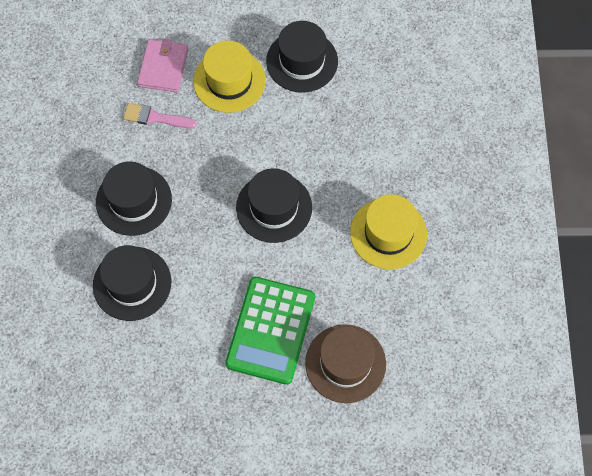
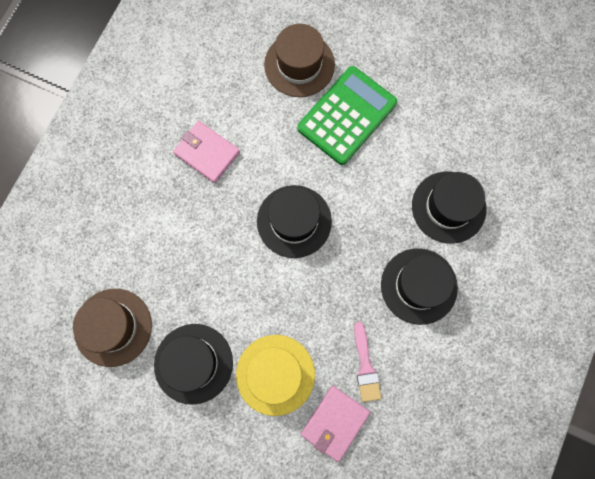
camera: 155 degrees left, 10 degrees up
(155, 117) = (365, 366): pink brush -> pink brush turned 45 degrees clockwise
(384, 59) = (113, 327): none -> brown hat
(388, 233) = (207, 153): yellow hat -> pink wallet

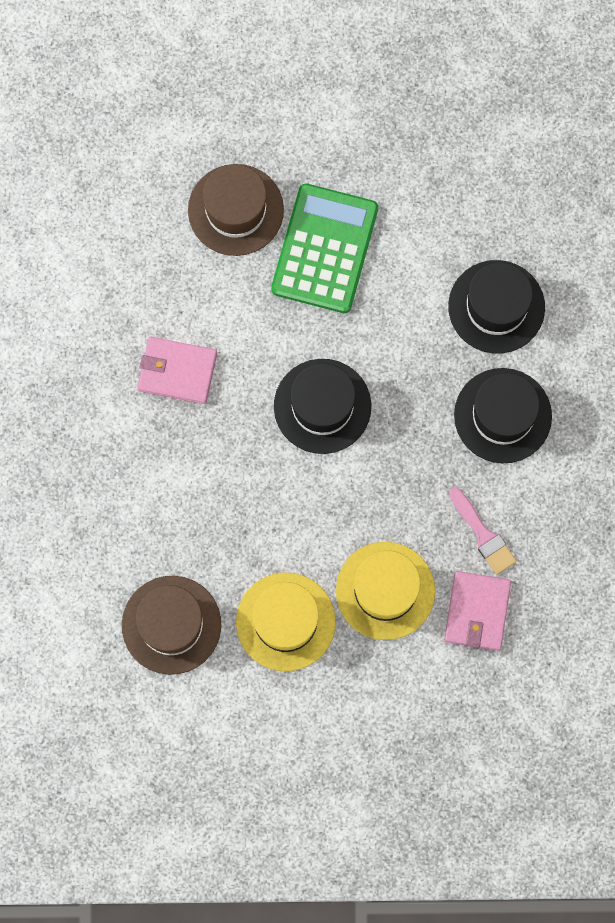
camera: 25 degrees left, 0 degrees up
(193, 363) = (285, 622): black hat -> yellow hat

